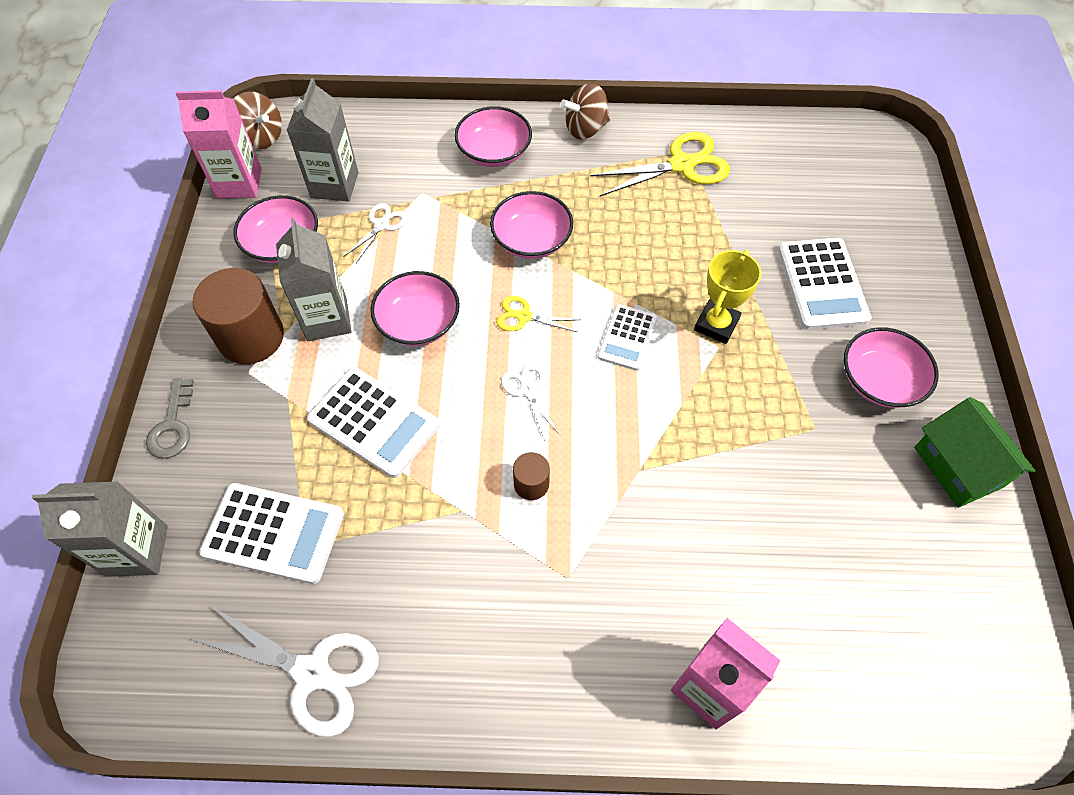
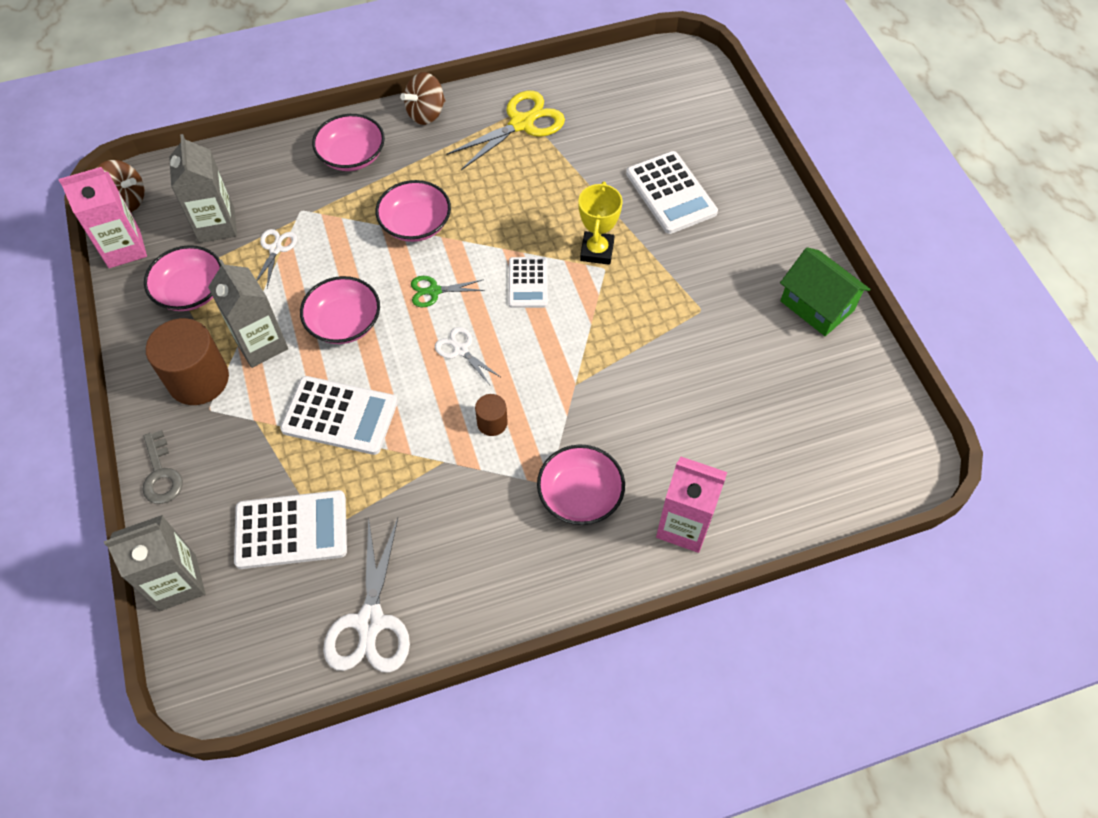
camera: 20 degrees left, 0 degrees up
(312, 672) = (370, 622): white scissors -> white scissors turned 90 degrees clockwise
(524, 317) = (434, 291): yellow scissors -> green scissors
(880, 380) = (739, 257): pink bowl -> pink bowl (580, 495)

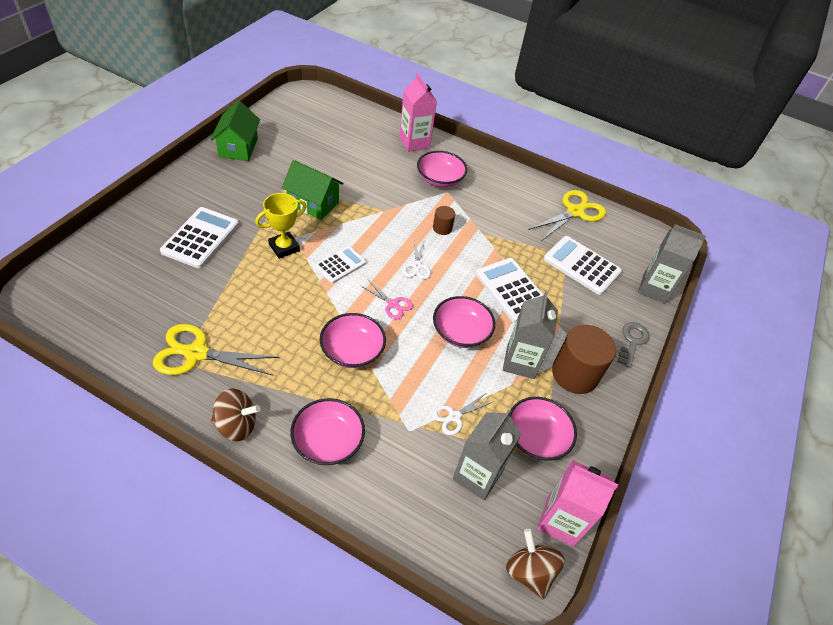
camera: 140 degrees left, 10 degrees down
(370, 622) = (575, 212): white scissors -> yellow scissors
(434, 291) = (392, 304): green scissors -> pink scissors
(647, 319) = (313, 203): none -> green house

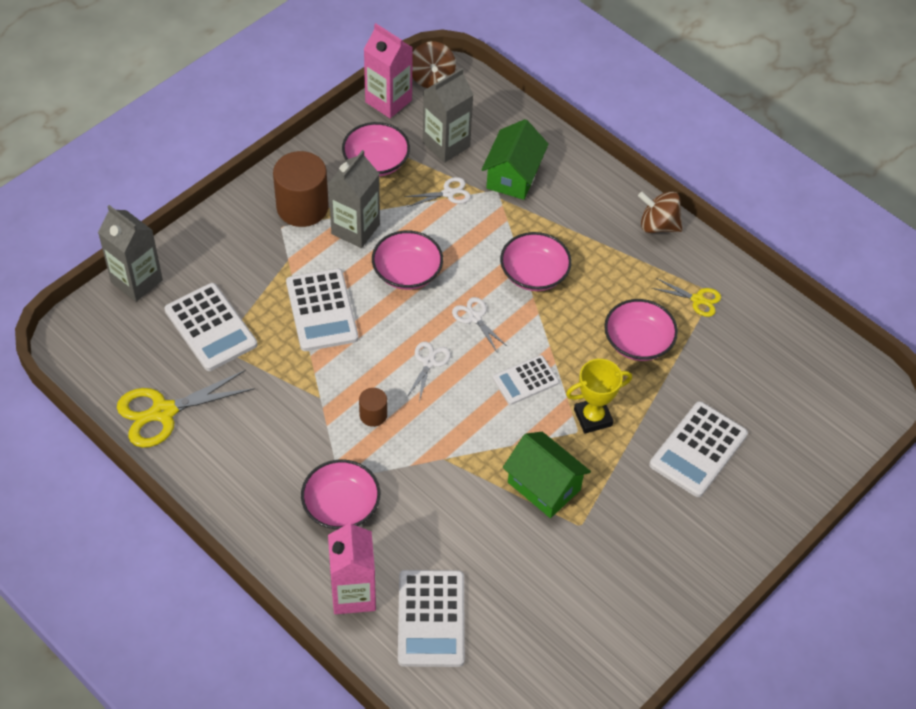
camera: 160 degrees left, 5 degrees up
(196, 353) = (697, 299): yellow scissors -> yellow scissors, size x0.54
(238, 147) = (645, 620): green house -> green house (513, 176)
(328, 441) = (575, 196): pink bowl -> pink bowl (638, 341)
(366, 137) = (431, 618): none -> white calculator
(392, 304) = (475, 318): pink scissors -> white scissors
(632, 341) = (213, 227): grey key -> none

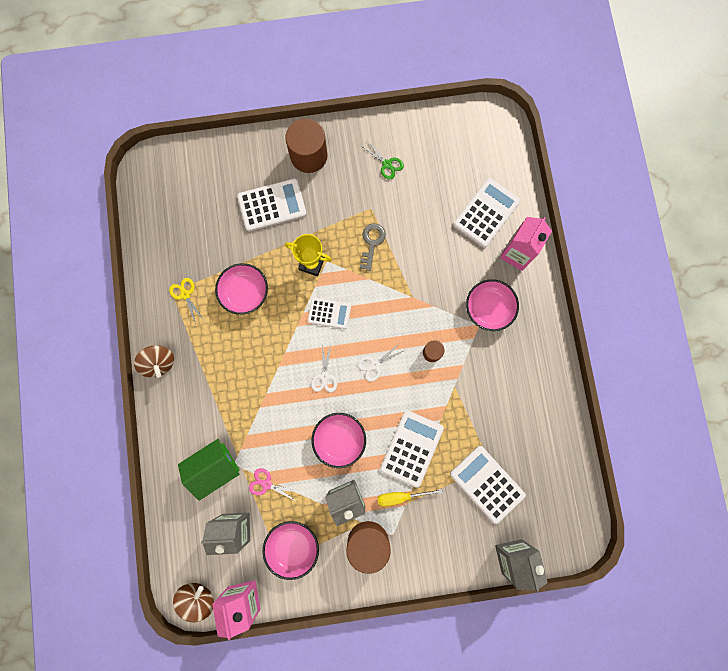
camera: 140 degrees left, 25 degrees up
(163, 412) = (551, 441): yellow scissors -> none
(211, 327) = (487, 484): white calculator -> white calculator turned 45 degrees counterclockwise
(298, 263) = (401, 496): none -> yellow screwdriver
(448, 193) = (266, 484): white scissors -> pink scissors
(534, 273) = (264, 382): pink bowl -> none
(544, 486) = (372, 243): green house -> grey key
(608, 593) = (387, 164): none -> green scissors
(712, 536) = (308, 156): none -> brown cylinder

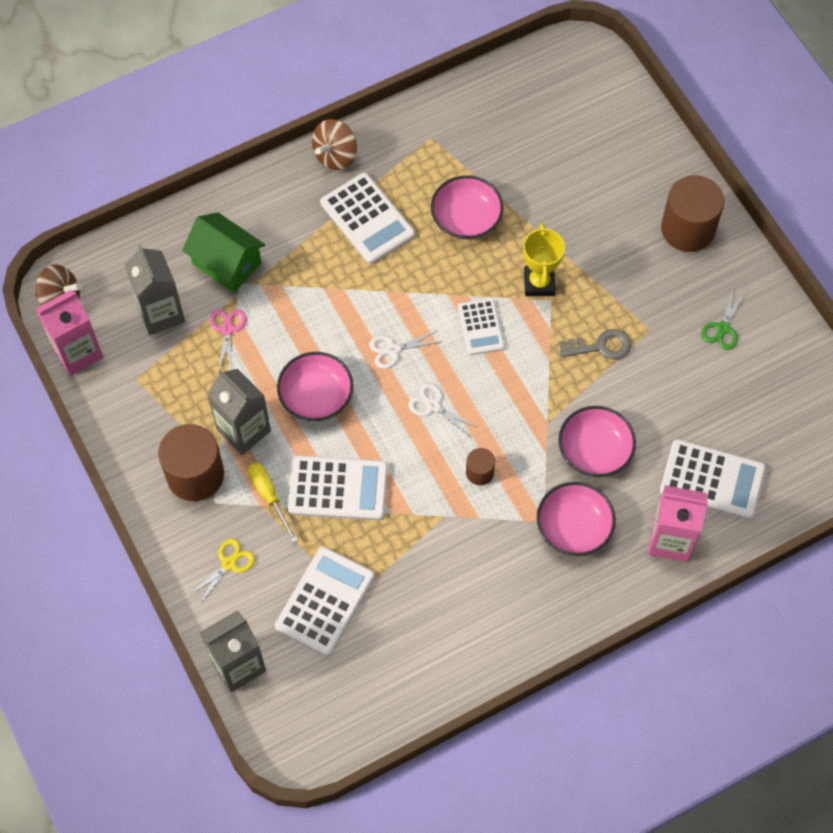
camera: 70 degrees right, 15 degrees down
(185, 294) = (434, 153): yellow scissors -> yellow scissors (229, 564)
(272, 205) = (598, 209): white calculator -> white calculator (367, 219)
(292, 547) = (159, 387): pink bowl -> pink bowl (594, 450)

